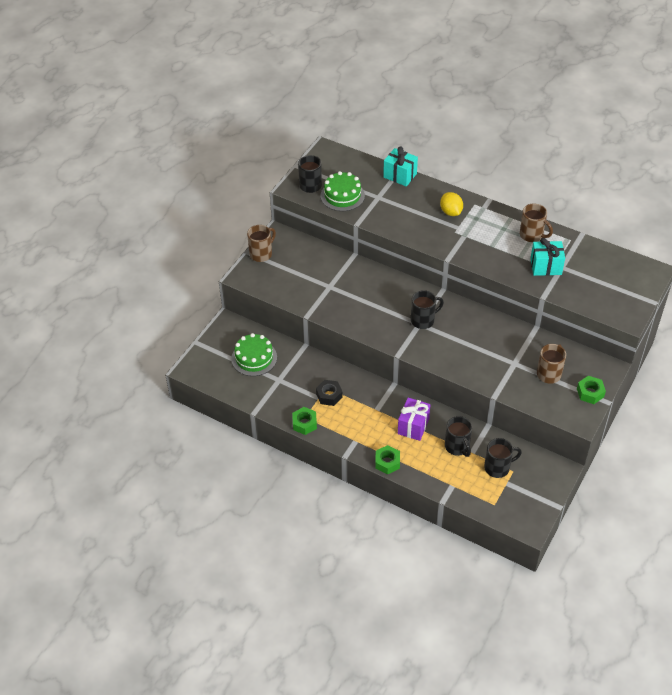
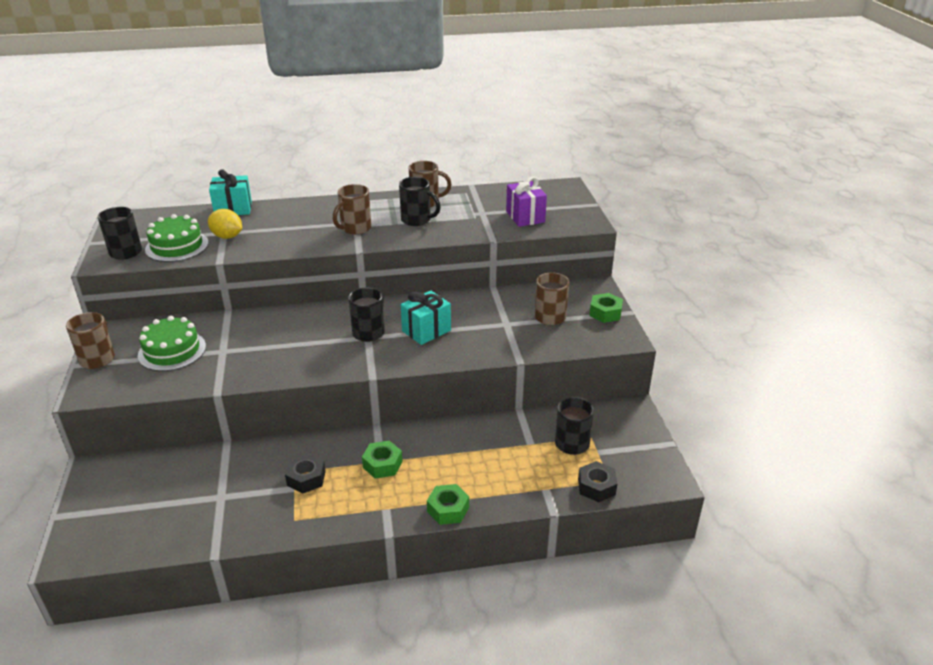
camera: 40 degrees left, 15 degrees down
(254, 358) = (163, 490): green cake -> green cake (172, 351)
(304, 423) = (300, 527): green nut -> green nut (382, 464)
(413, 426) = (440, 454): purple gift -> purple gift (525, 217)
(451, 212) = (321, 215): yellow lemon -> yellow lemon (227, 236)
(457, 447) = (510, 447): black mug -> black mug (417, 220)
(462, 237) = (355, 228): none -> brown mug
(482, 503) = (596, 486): none -> black nut
(546, 266) = (467, 218): turquoise gift -> turquoise gift (426, 330)

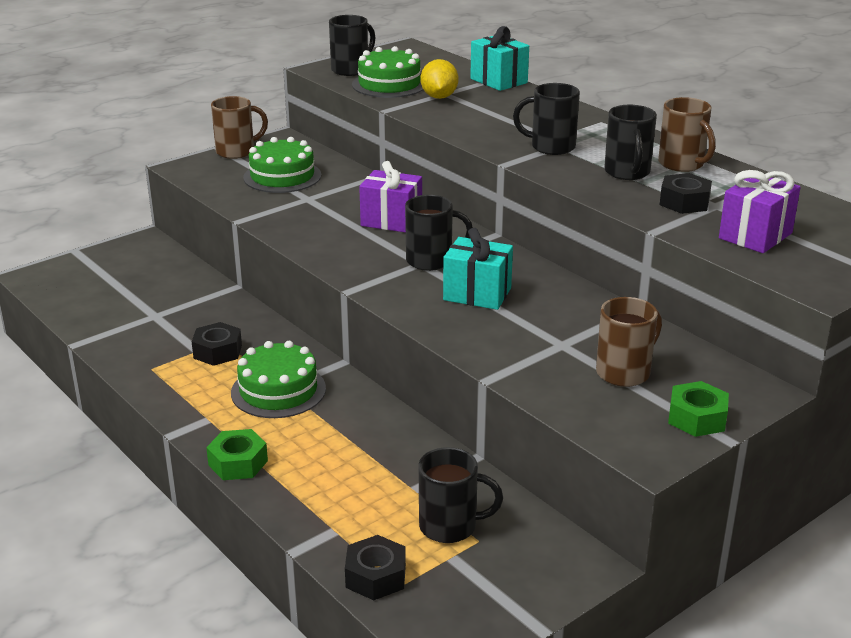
camera: 60 degrees right, 5 degrees down
(299, 328) = (391, 221): none -> purple gift
(355, 228) = (551, 147): brown mug -> black mug
(382, 464) = (278, 390): green nut -> green cake
(470, 219) = (684, 202): none -> black nut

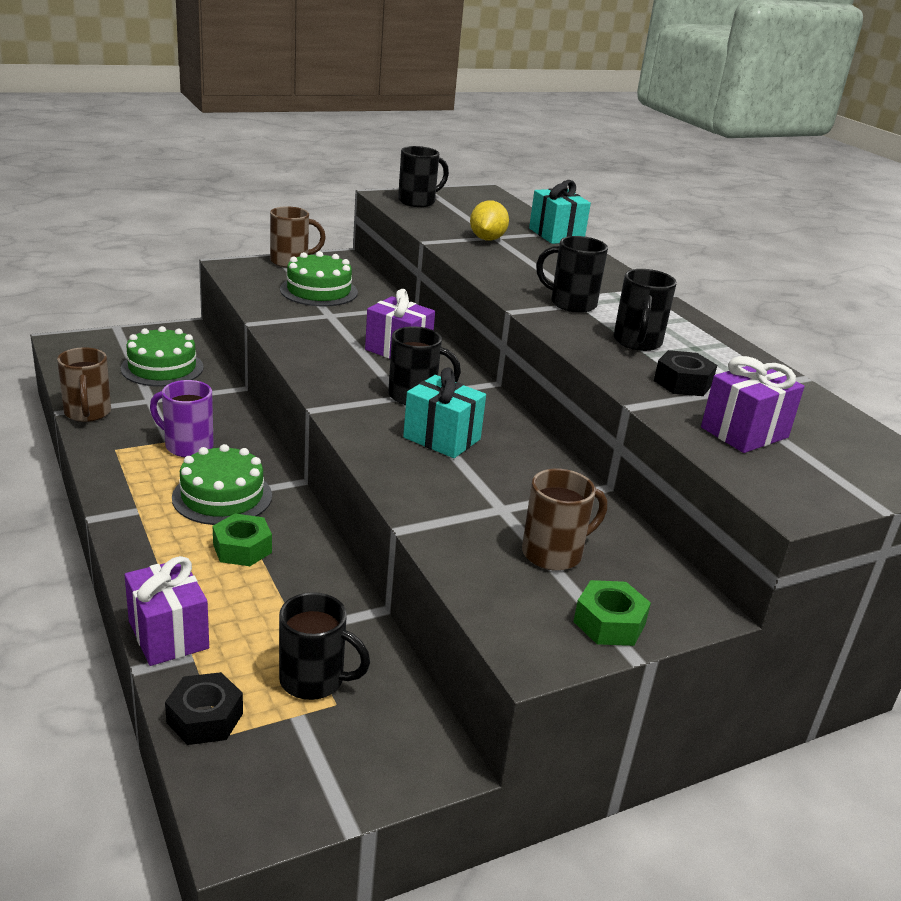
camera: 10 degrees right, 0 degrees up
(217, 351) = (187, 446): black nut -> purple mug
(238, 463) = (139, 561): green nut -> green nut (242, 548)
(303, 518) = (168, 635): none -> purple gift
(389, 84) = (446, 220): green cake -> green cake (162, 368)
(682, 164) = (701, 345): brown mug -> brown mug (87, 413)

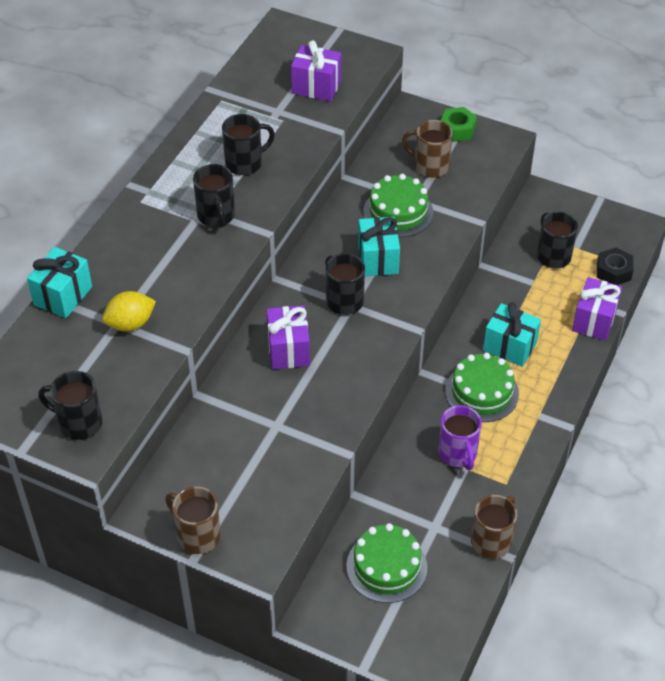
camera: 125 degrees left, 20 degrees up
(242, 548) = (510, 346): green nut -> turquoise gift
(319, 291) = (239, 467): green cake -> green cake (398, 212)
(683, 383) = (282, 126): black nut -> none

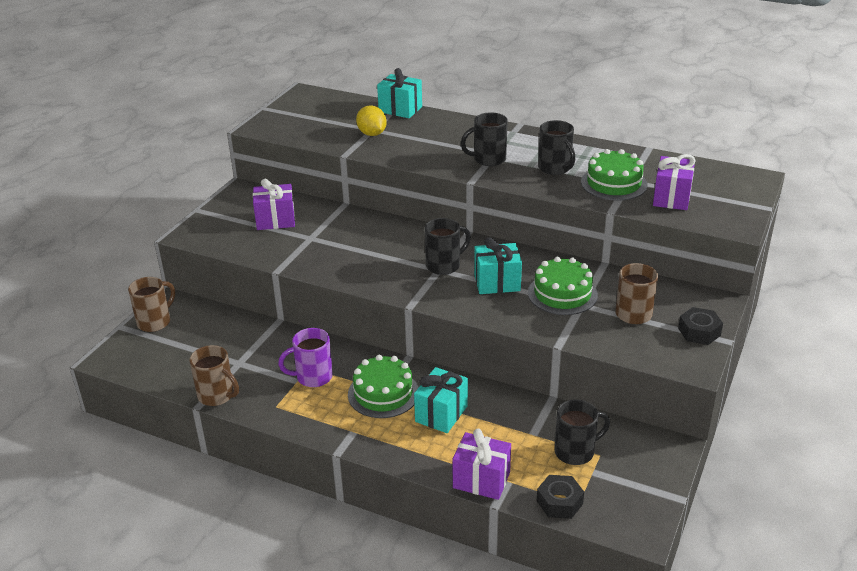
camera: 90 degrees right, 15 degrees down
(79, 423) = (283, 123): black mug -> none
(197, 535) = (217, 210): brown mug -> brown mug (155, 322)
(288, 350) = (388, 240): purple gift -> purple gift (275, 220)
(386, 567) = (206, 337): green cake -> green cake (614, 183)
(457, 129) = (699, 332): green nut -> black nut

